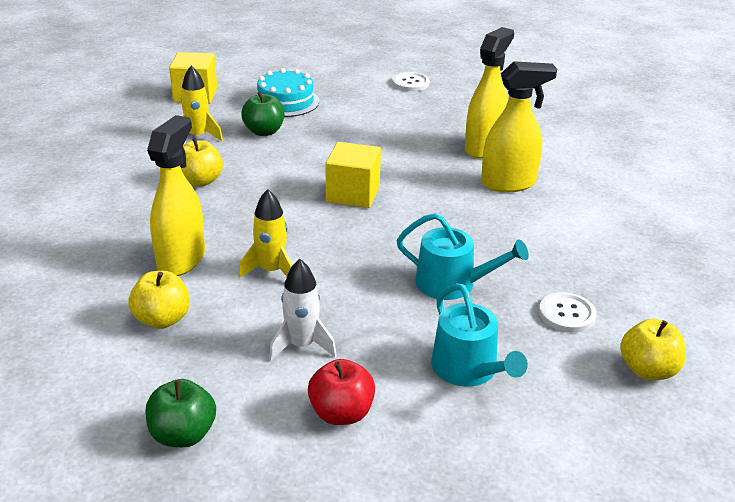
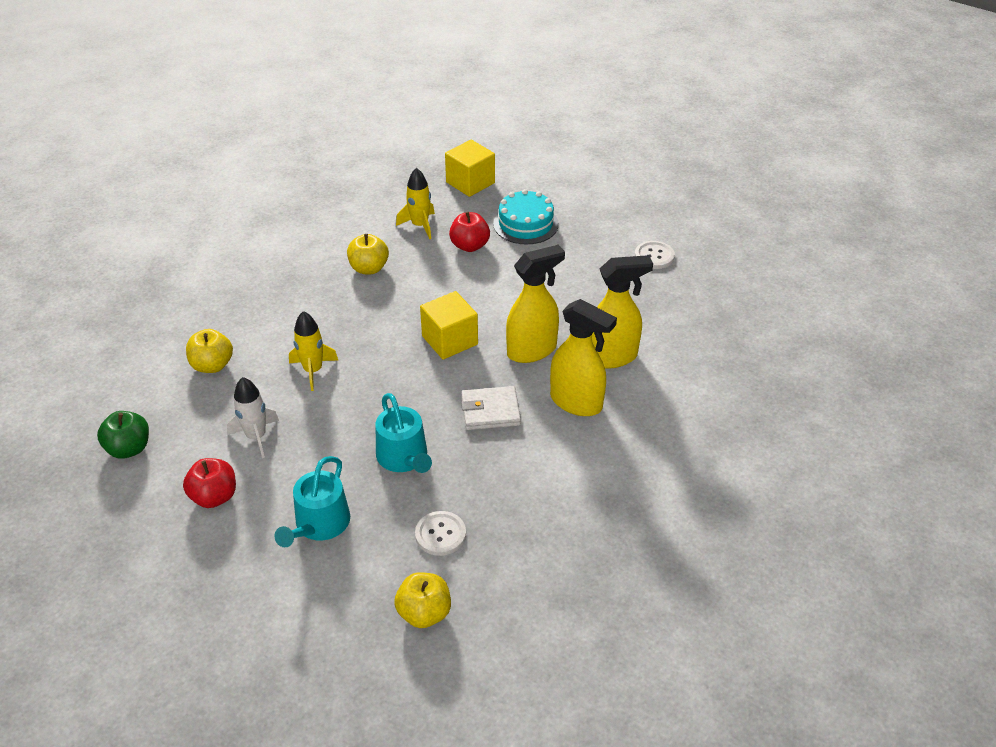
camera: 45 degrees right, 10 degrees up
(181, 260) = (276, 327): yellow spray bottle -> yellow spray bottle (532, 350)
(264, 131) = (469, 246): green apple -> red apple
(461, 220) = (490, 411): none -> white wallet

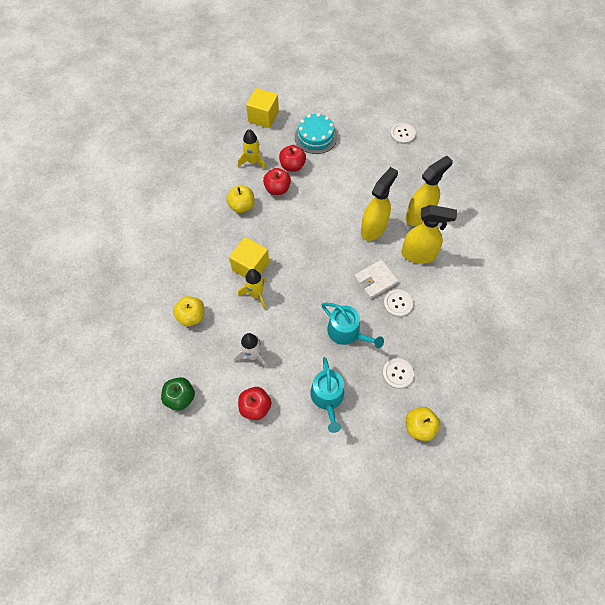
camera: 25 degrees left, 20 degrees up
(430, 264) = (277, 189): none -> red apple
(450, 340) = (323, 240): yellow cube -> yellow cube (250, 266)
(503, 450) = (398, 303): none -> white button

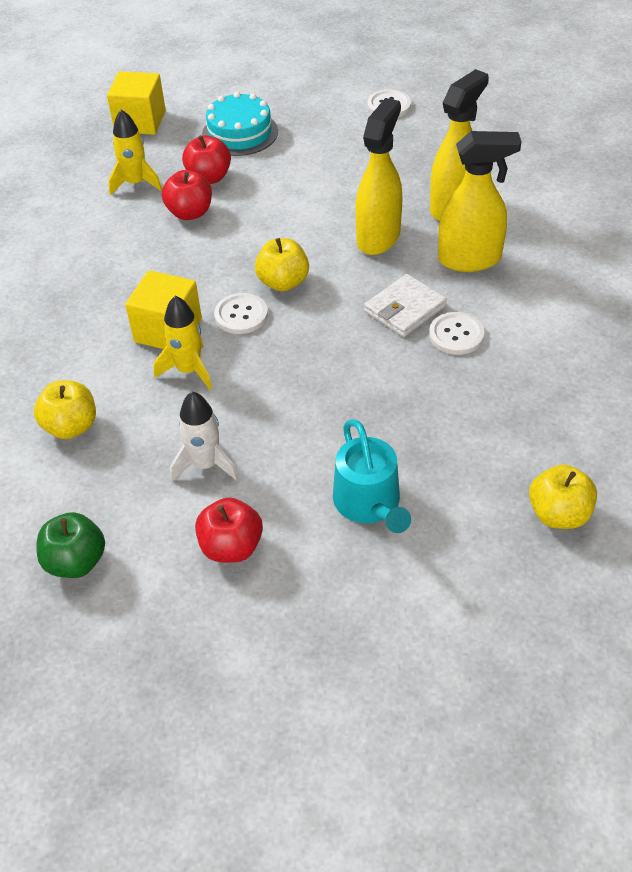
camera: 10 degrees left, 15 degrees down
(242, 206) = (130, 247): yellow apple -> yellow apple (283, 282)
(347, 332) = (376, 395): turquoise watering can -> none
(397, 373) = (490, 439): white button -> white button (241, 315)

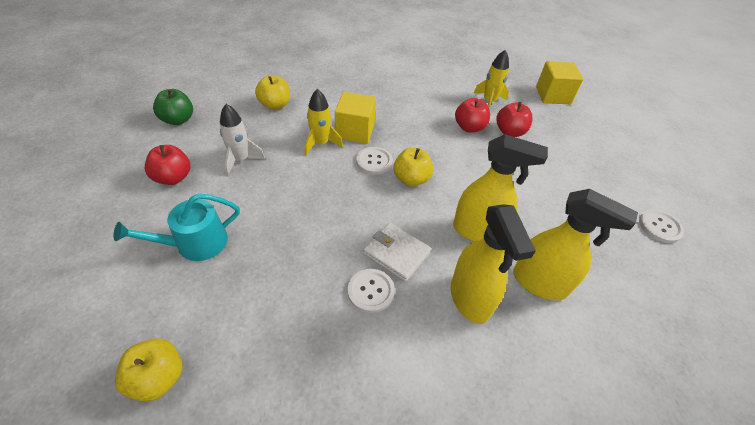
camera: 75 degrees right, 0 degrees up
(240, 133) = (567, 141): turquoise cake -> none

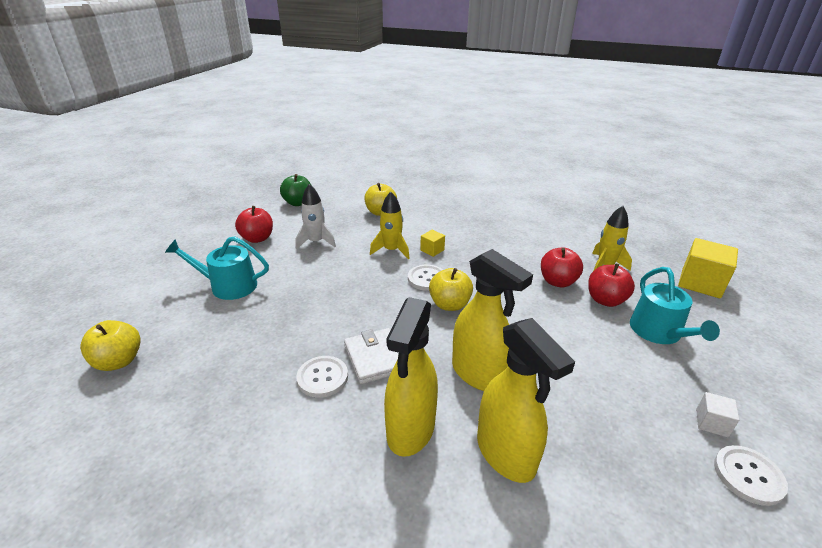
camera: 35 degrees right, 15 degrees down
(355, 131) = (432, 250): yellow cube -> yellow cube, size x0.50
(557, 146) = (659, 332): none -> turquoise watering can
(623, 201) = (711, 423): none -> white cube

